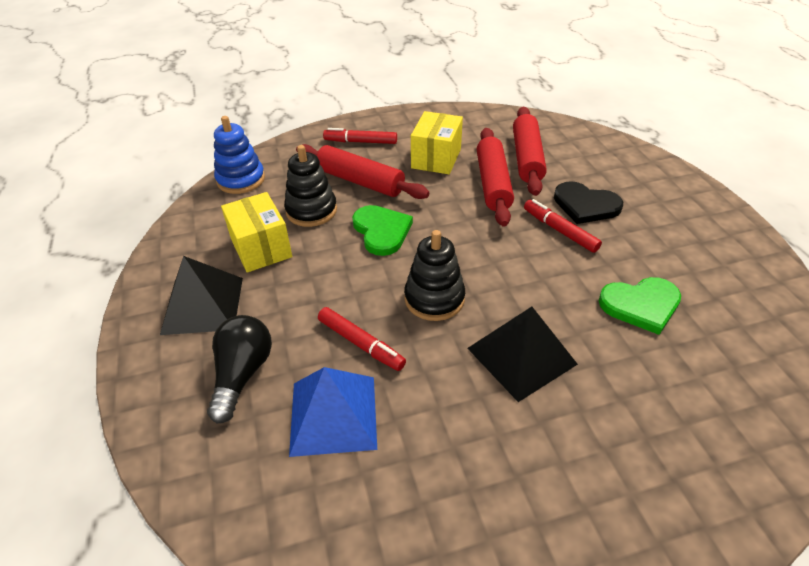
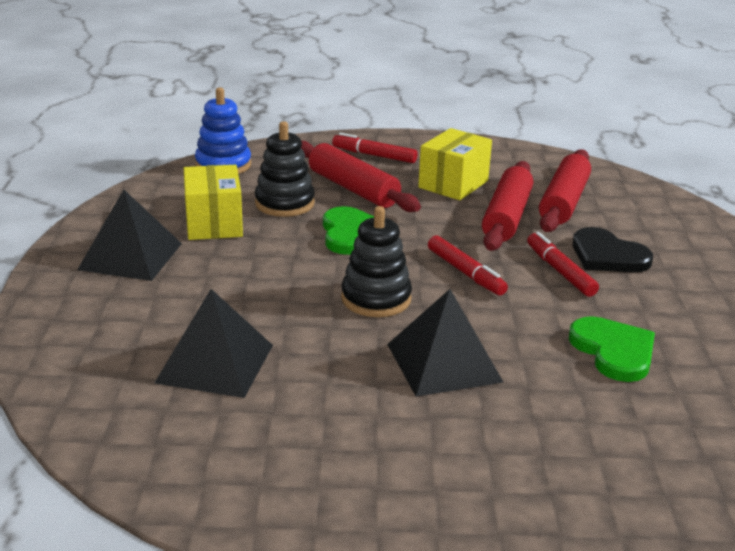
camera: 15 degrees right, 15 degrees down
(242, 374) = (141, 315): black light bulb -> none
(333, 414) = (215, 363): blue pyramid -> black pyramid
(361, 343) = (275, 317): red marker -> red marker (465, 273)
(641, 305) = (613, 351): green heart -> green heart turned 120 degrees counterclockwise

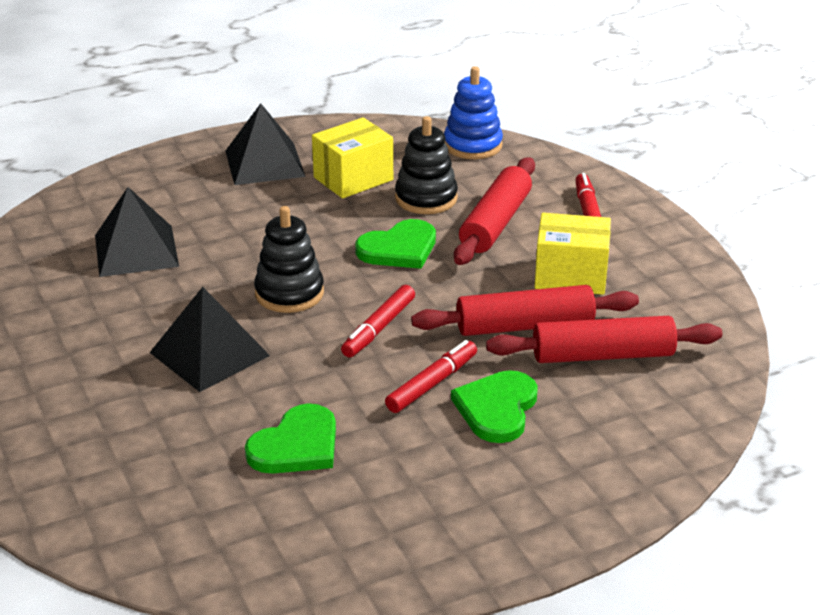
camera: 65 degrees right, 5 degrees up
(607, 255) = (497, 409): black heart -> green heart

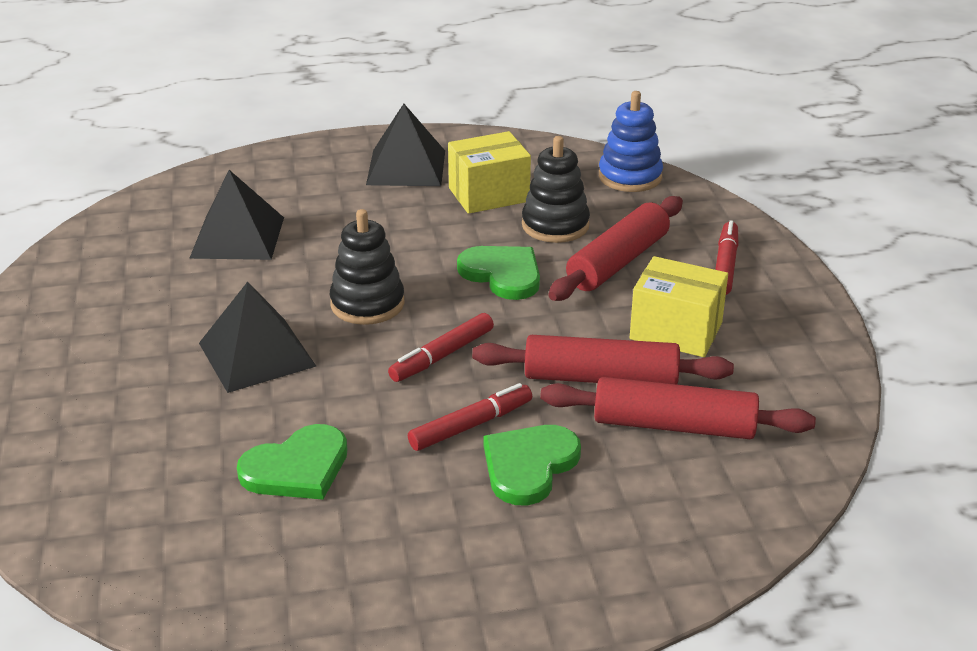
camera: 15 degrees right, 0 degrees up
(399, 249) = (502, 274): green heart -> green heart turned 120 degrees counterclockwise

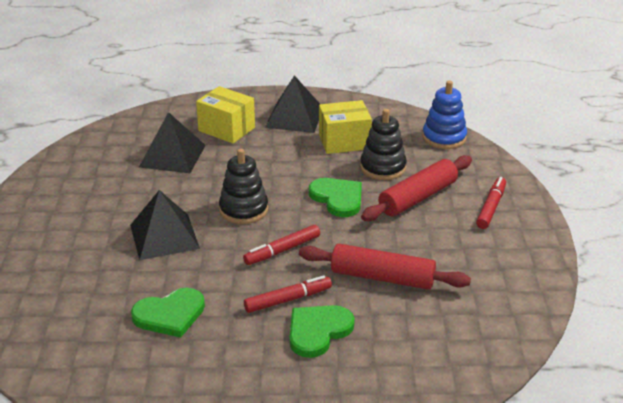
camera: 10 degrees right, 0 degrees up
(673, 426) = (422, 316): red rolling pin -> none
(676, 331) = (443, 250): yellow box -> yellow box (226, 129)

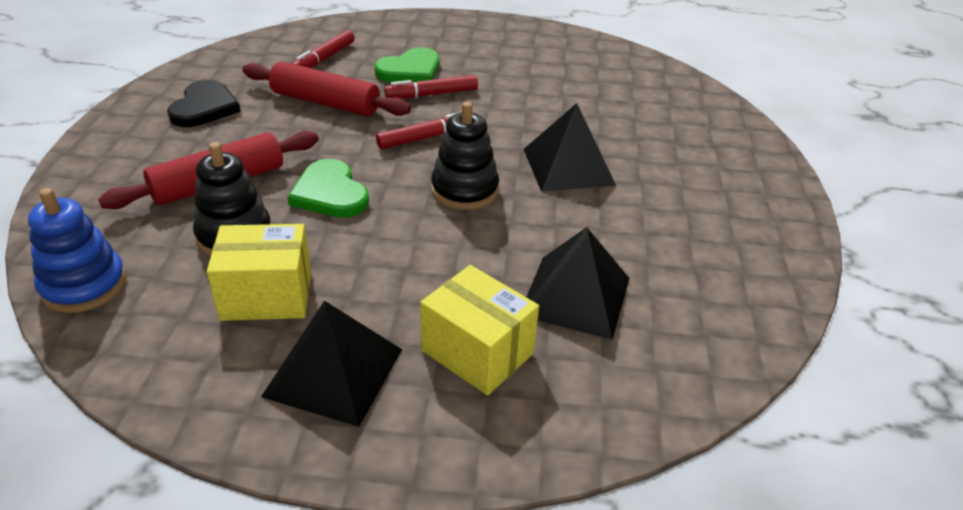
camera: 175 degrees left, 5 degrees up
(170, 315) = (550, 94): green heart -> none
(482, 260) = (204, 107): none -> black heart
(491, 207) = (134, 161): red marker -> red marker (324, 59)

